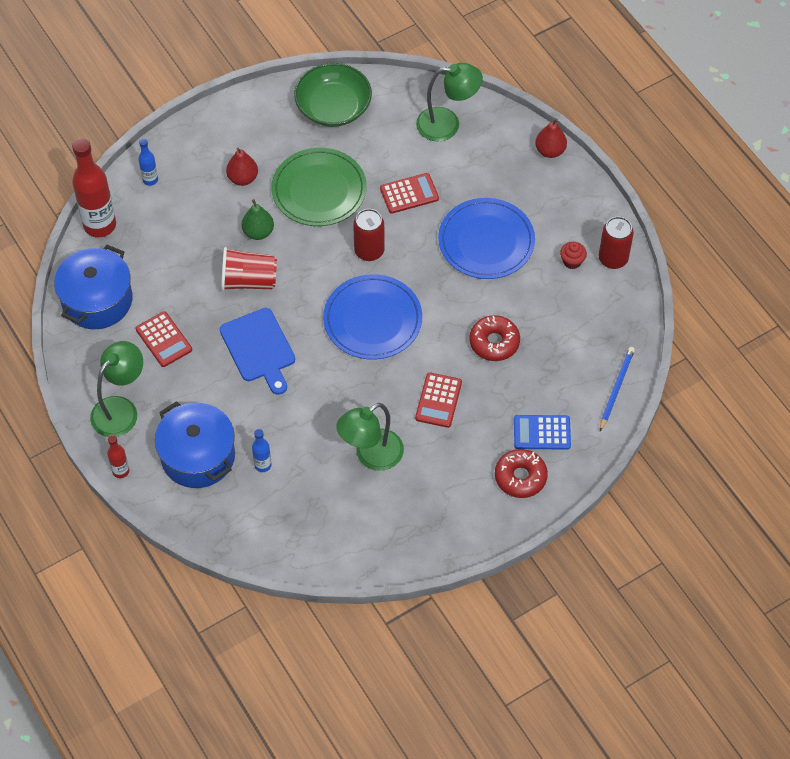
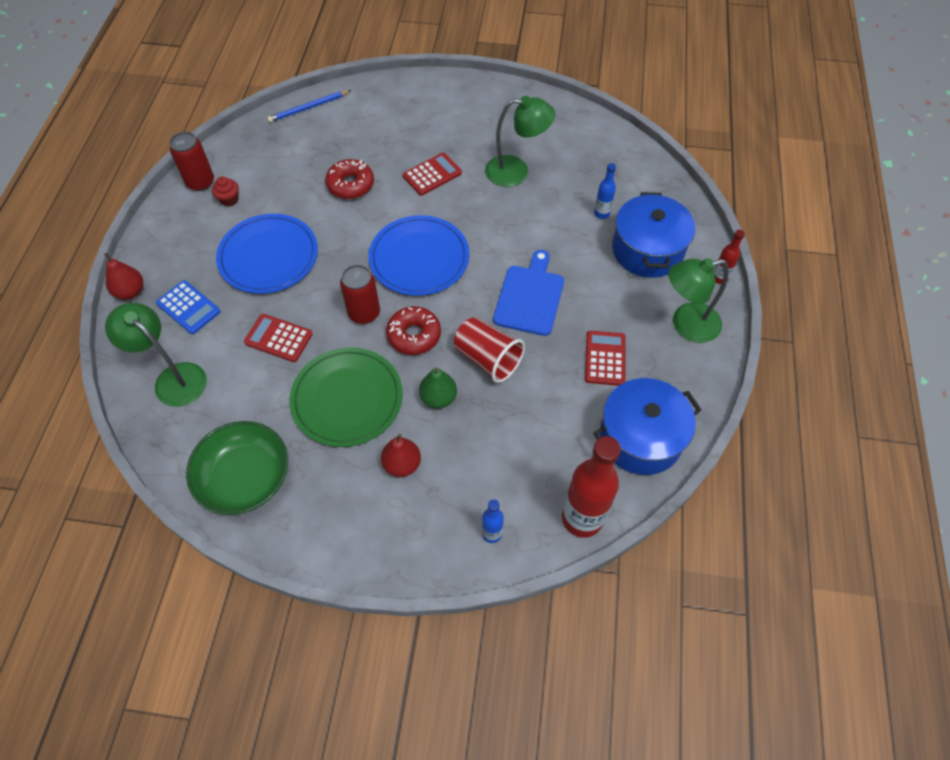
camera: 140 degrees left, 0 degrees up
(520, 477) = (430, 100): red donut -> red donut (414, 335)
(542, 433) = (387, 114): blue calculator -> blue calculator (188, 307)

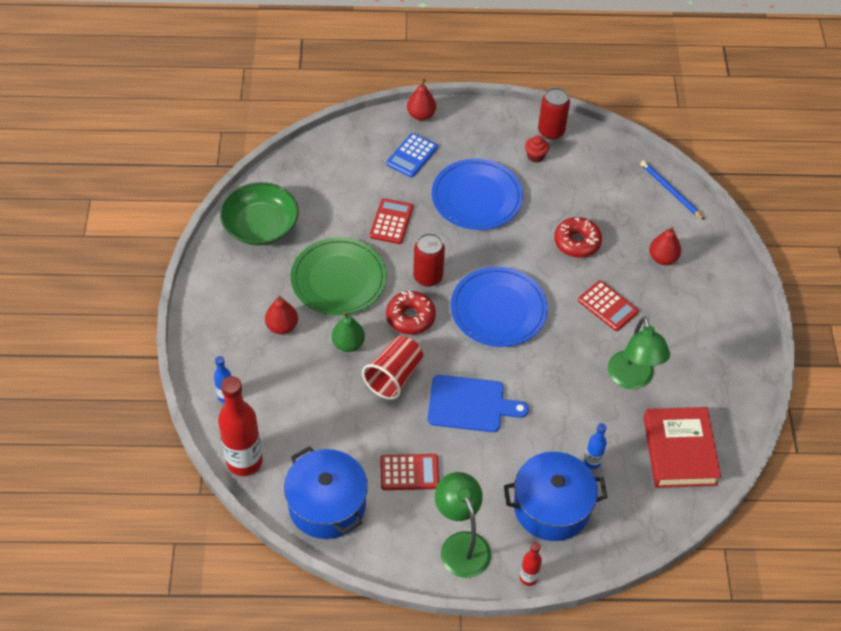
camera: 80 degrees right, 5 degrees down
(173, 378) = (342, 162): green lamp -> none
(386, 127) = (662, 258): none -> red pear
(594, 153) = (679, 451): none -> red book

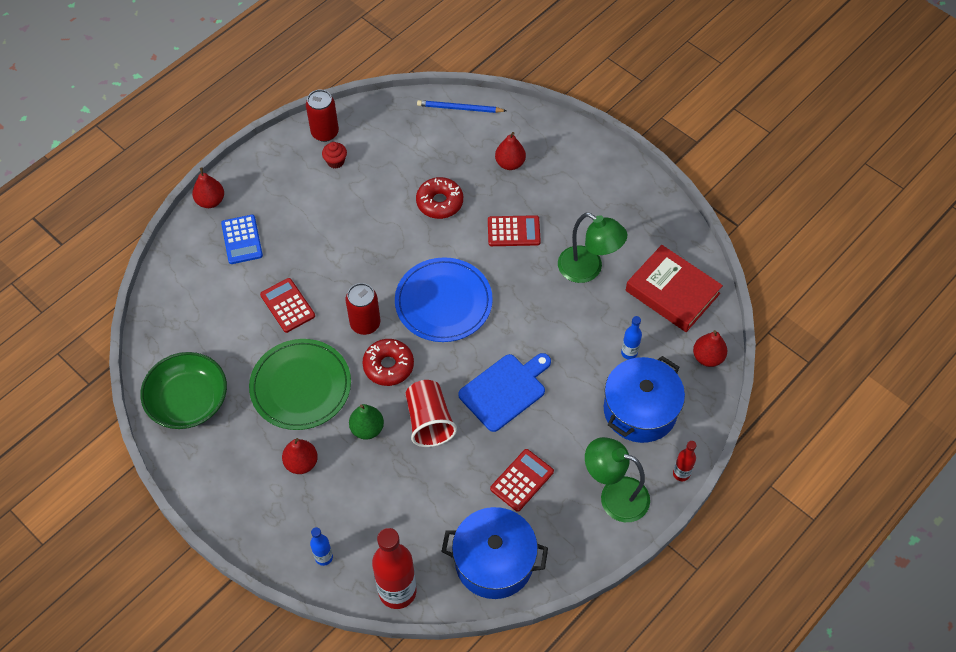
camera: 45 degrees left, 5 degrees up
(476, 197) = (329, 230): blue plate -> none
(650, 520) = (707, 357): none -> red pear

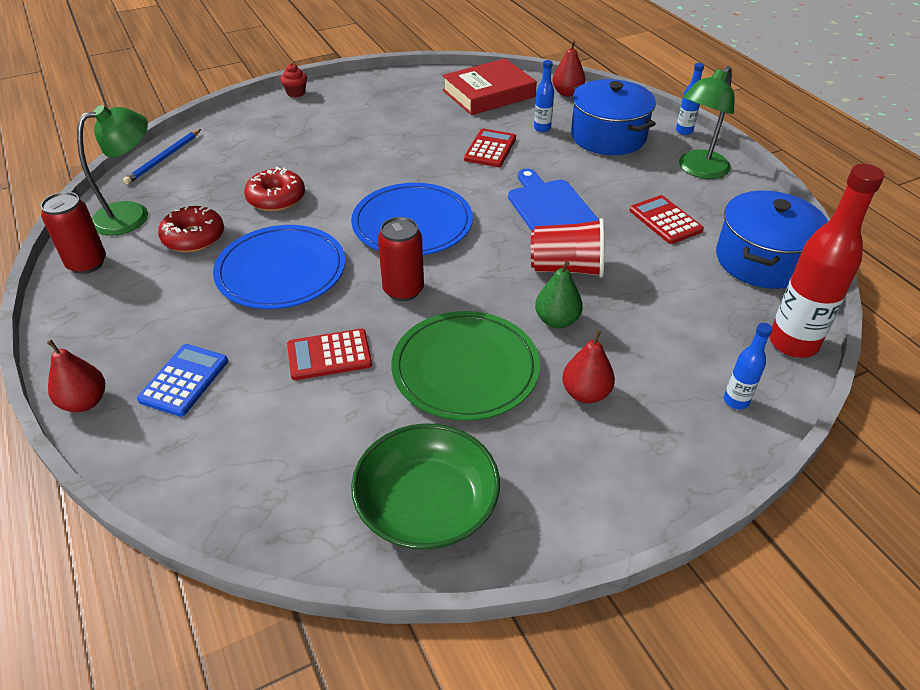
camera: 70 degrees left, 15 degrees down
(242, 240) = (184, 380): blue calculator -> blue calculator turned 75 degrees counterclockwise
(335, 161) = (141, 264): red cupcake -> red cupcake (296, 93)
(358, 243) = (281, 271): none -> blue plate
(388, 366) = (475, 284): red donut -> red donut (194, 237)
(510, 163) = (268, 144): red pear -> none
(513, 231) = (355, 160): red calculator -> red calculator (490, 149)
(588, 269) = (434, 129): green lamp -> green lamp (132, 215)
(681, 474) = (684, 131): red bottle -> blue bottle

